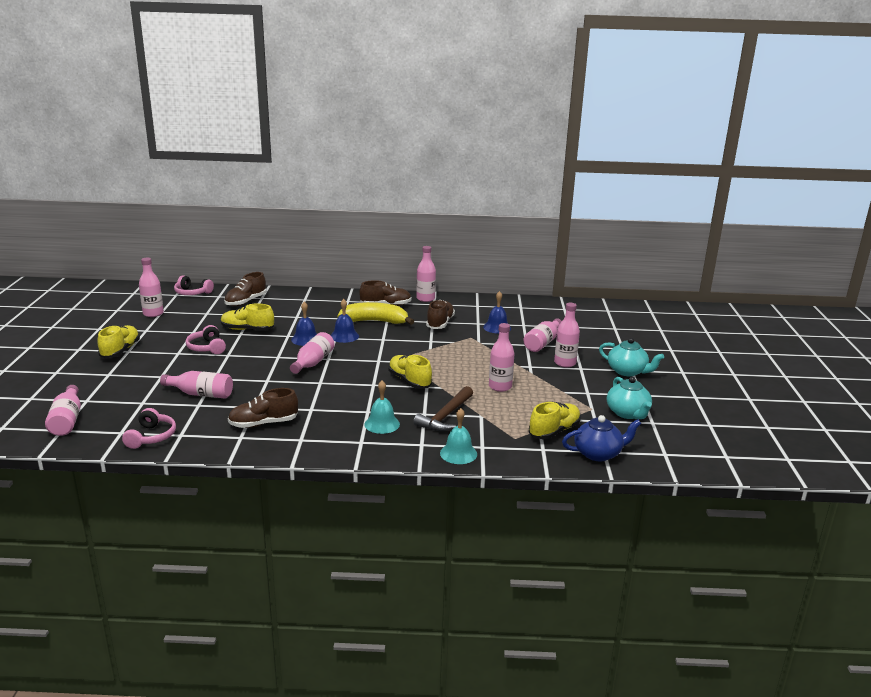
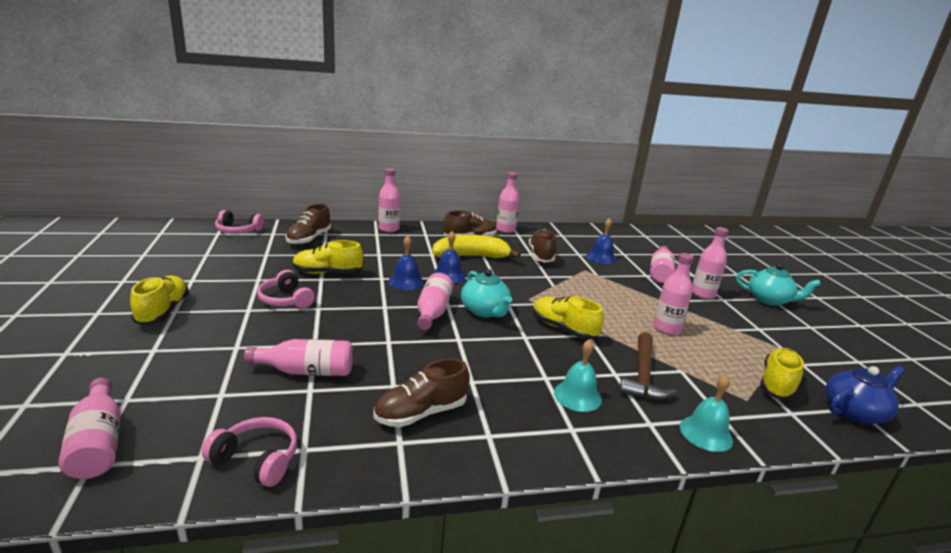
camera: 15 degrees left, 0 degrees up
(151, 437) = (257, 459): pink headphones -> pink headphones turned 60 degrees counterclockwise
(153, 313) = (195, 258): pink bottle -> pink bottle (388, 229)
(628, 413) = (823, 351): turquoise teapot -> turquoise teapot (485, 311)

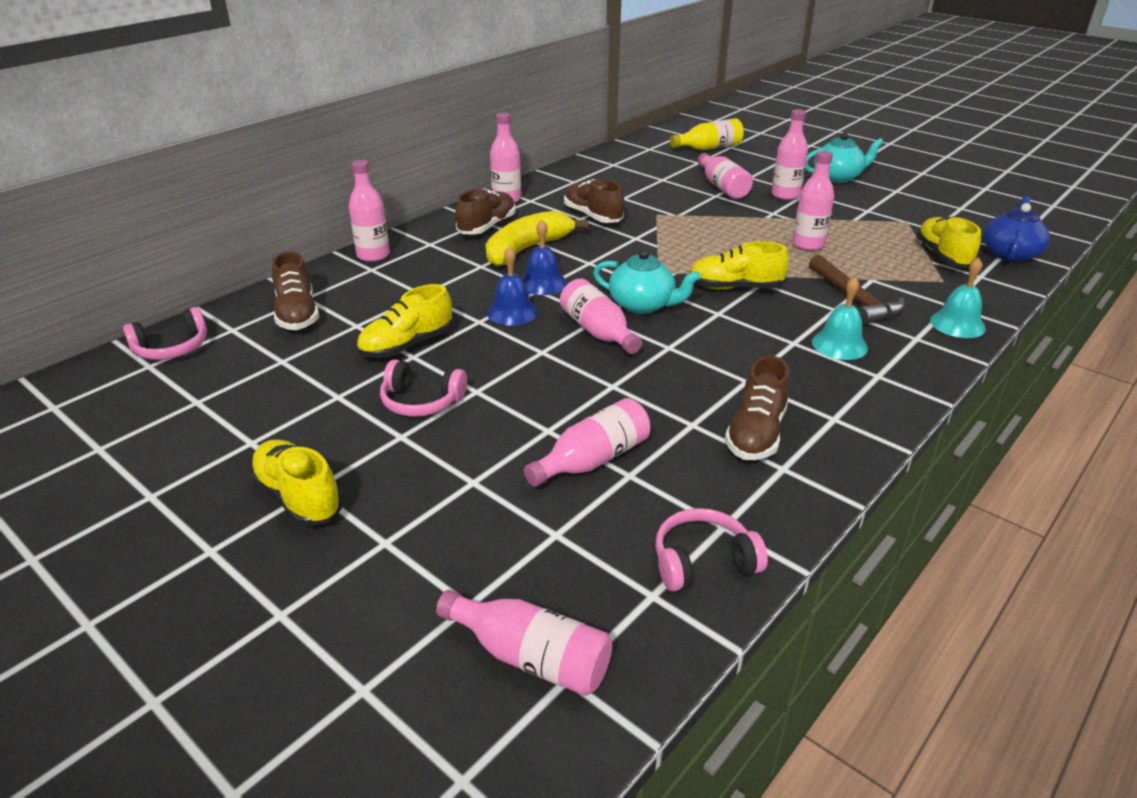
camera: 35 degrees left, 10 degrees up
(601, 257) = (650, 193): blue bell -> none
(691, 249) = (709, 148): none -> yellow bottle

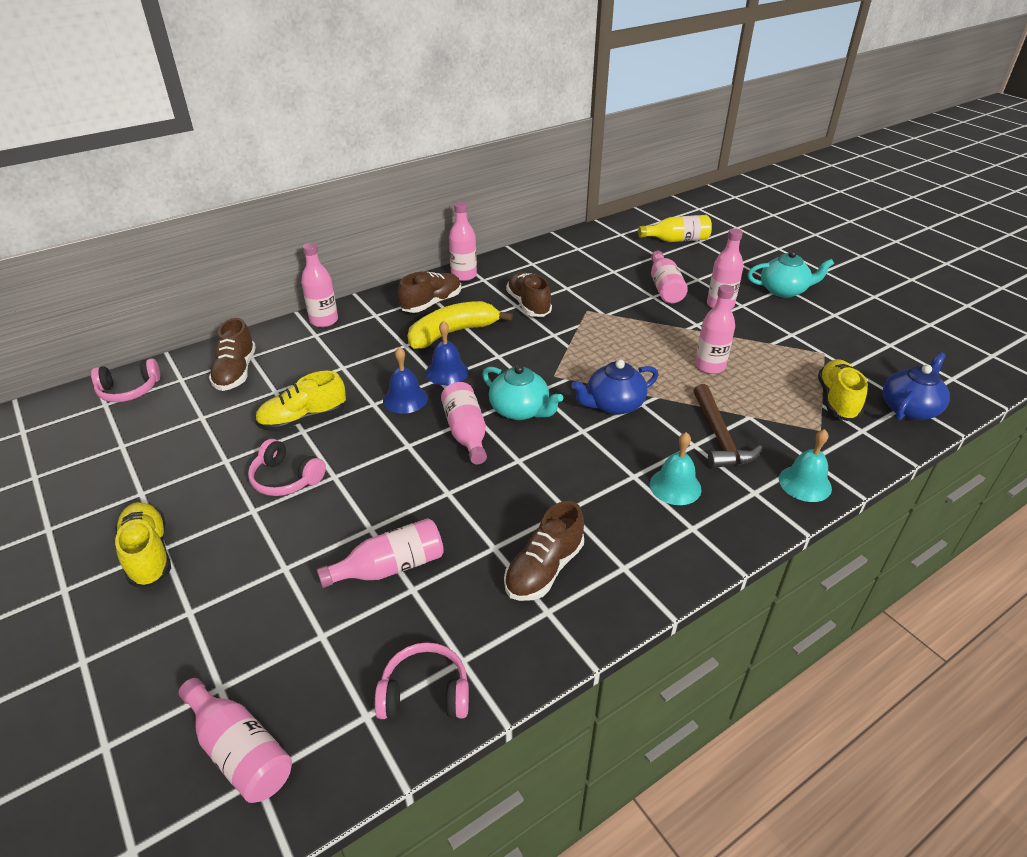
camera: 15 degrees right, 5 degrees up
(735, 287) = (613, 405): yellow shoe -> blue teapot

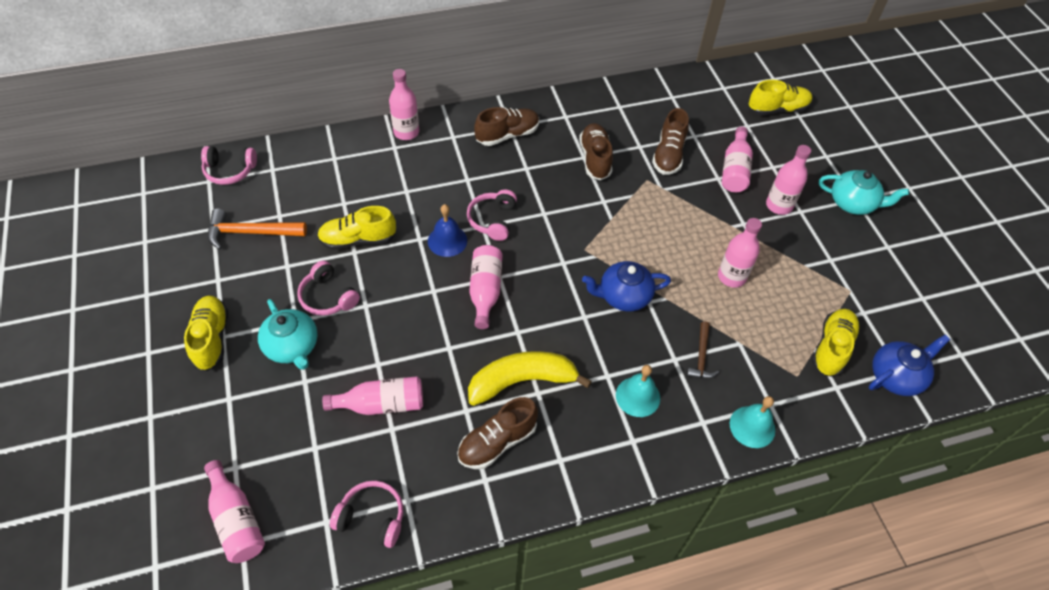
camera: 15 degrees right, 15 degrees up
(171, 440) = (251, 233): none -> orange hammer
(236, 372) = (318, 173): brown shoe -> brown shoe (668, 155)
(447, 372) = (492, 220): blue bell -> pink headphones
(452, 333) = (513, 176): yellow banana -> yellow banana (522, 381)
(464, 275) = (549, 107): pink bottle -> none
(520, 410) = (540, 280): turquoise teapot -> turquoise teapot (292, 347)
(677, 240) = (777, 109): yellow bottle -> yellow shoe
(719, 436) = (701, 357): brown hammer -> brown hammer, size x0.62

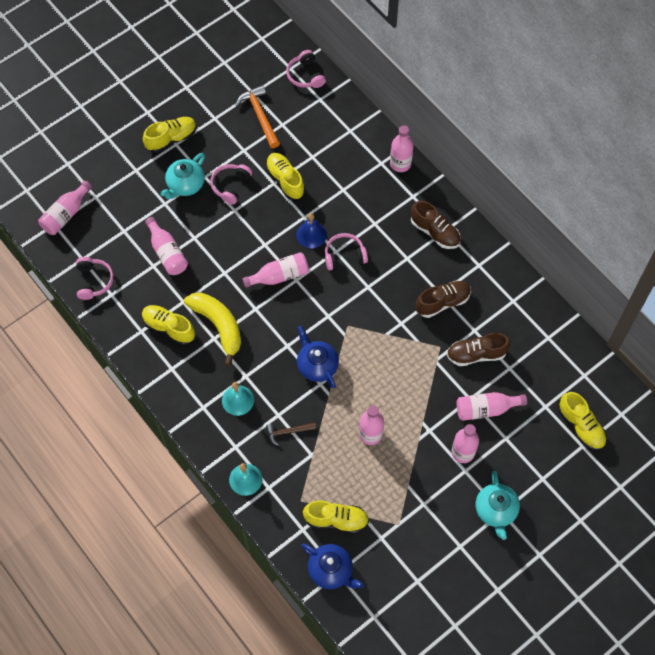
camera: 70 degrees right, 10 degrees up
(497, 442) = (169, 328): brown shoe -> yellow shoe

